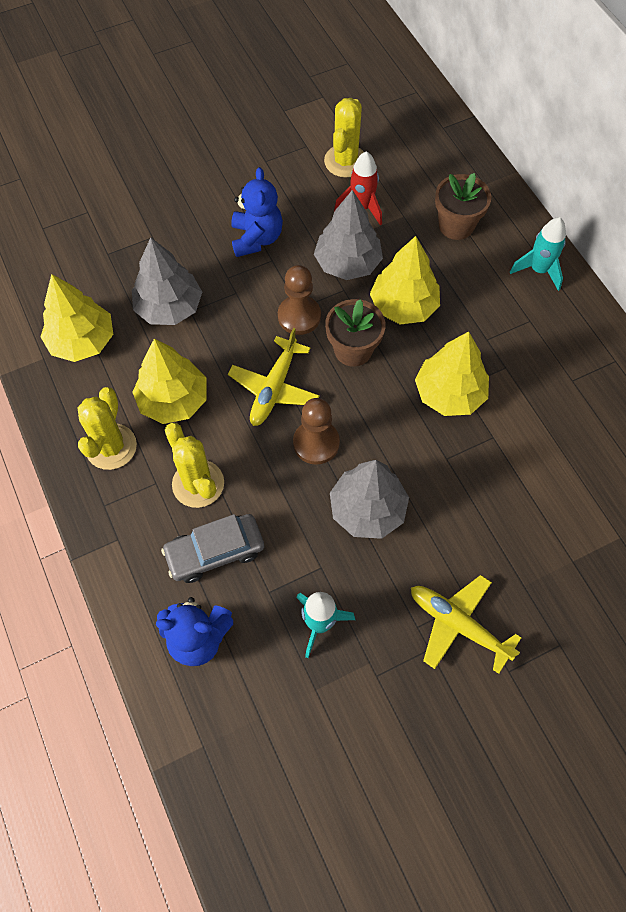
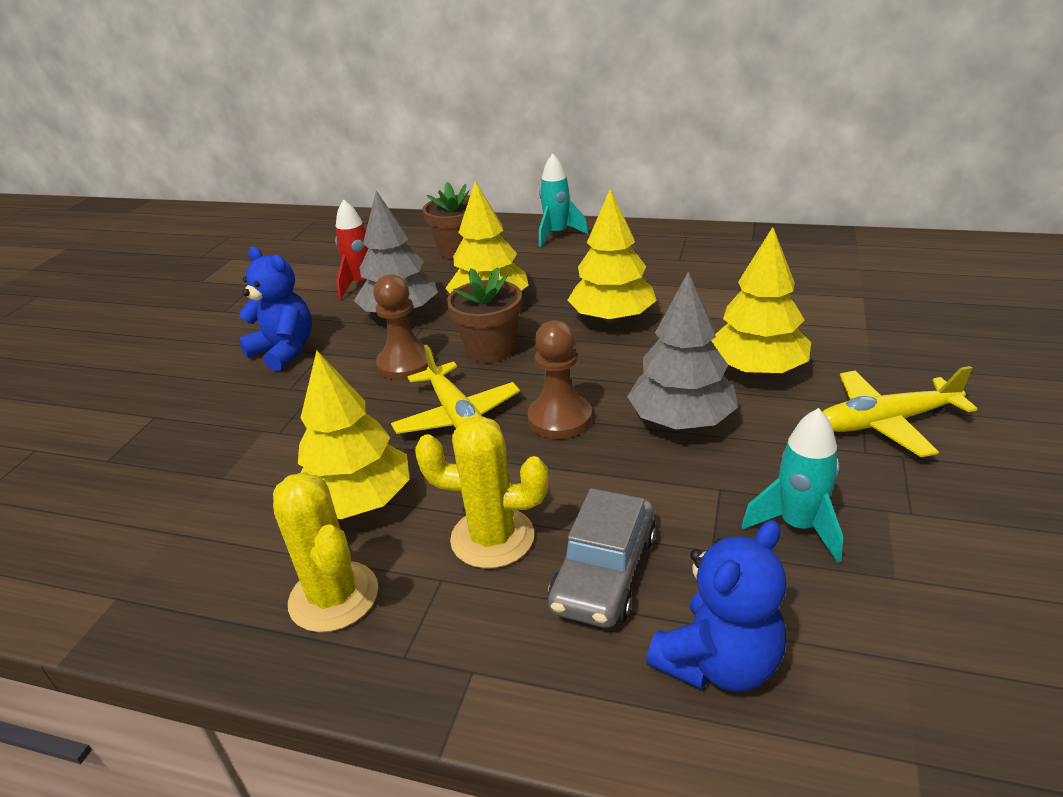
camera: 45 degrees left, 30 degrees down
(82, 341) = (161, 543): yellow tree -> yellow tree (757, 369)
(169, 307) = (248, 445): grey tree -> none
(345, 161) = (307, 273): yellow cactus -> none

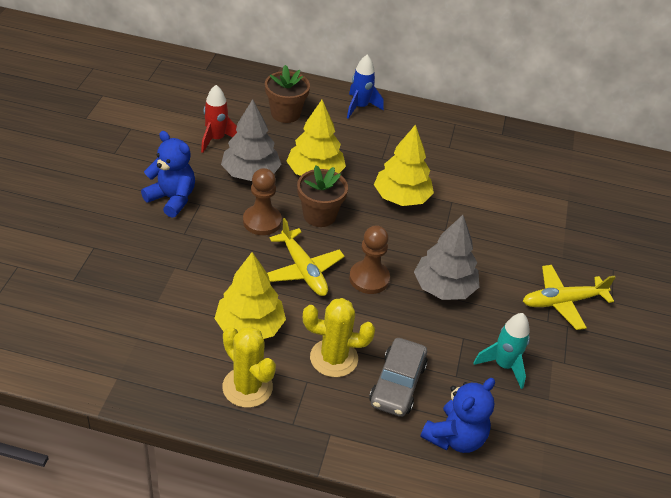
camera: 10 degrees left, 10 degrees up
(557, 234) = (360, 107): turquoise rocket -> blue rocket
(757, 369) = (493, 253): yellow tree -> none

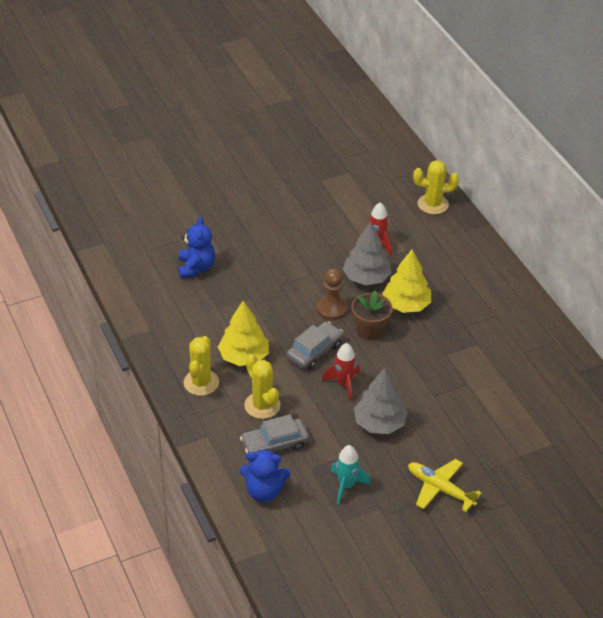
camera: 55 degrees right, 0 degrees up
(172, 199) = (301, 261): blue teddy bear -> blue teddy bear (196, 267)
(214, 79) = (433, 204): none -> yellow cactus
(285, 113) = (445, 256): brown flower pot -> none
(303, 270) = (314, 351): yellow plane -> grey car
(360, 107) = (503, 285): blue rocket -> none
(369, 278) = (344, 384): brown pawn -> red rocket
(401, 198) = (437, 358): yellow tree -> none

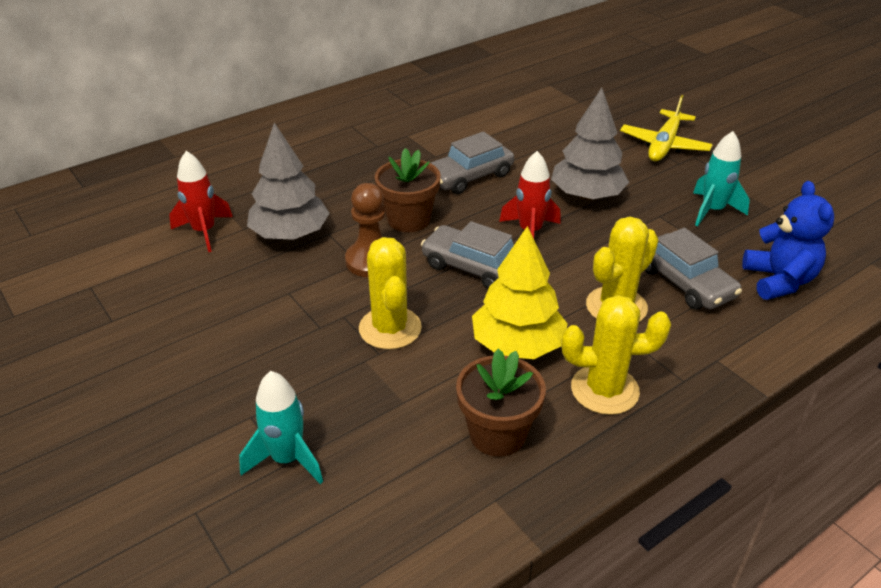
camera: 100 degrees left, 5 degrees down
(186, 337) = (497, 434): none -> brown flower pot
(196, 267) = (287, 459): blue teddy bear -> turquoise rocket
(406, 305) = (345, 193): yellow tree -> none
(415, 367) = (469, 176): none -> grey car
(433, 204) = (108, 187): yellow cactus -> yellow cactus (390, 328)

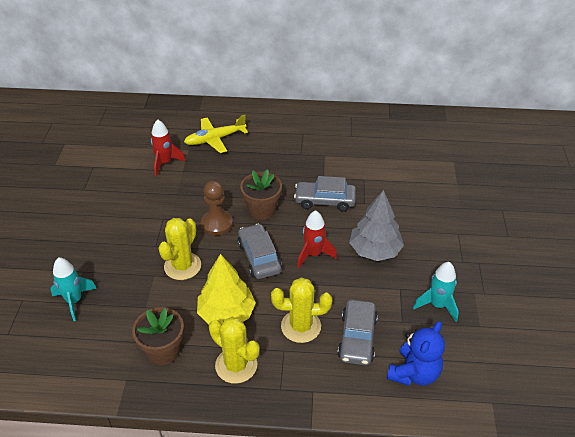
camera: 40 degrees right, 5 degrees up
(290, 234) = (199, 186): grey tree -> none
(664, 145) = (470, 244): yellow plane -> yellow plane (215, 139)

